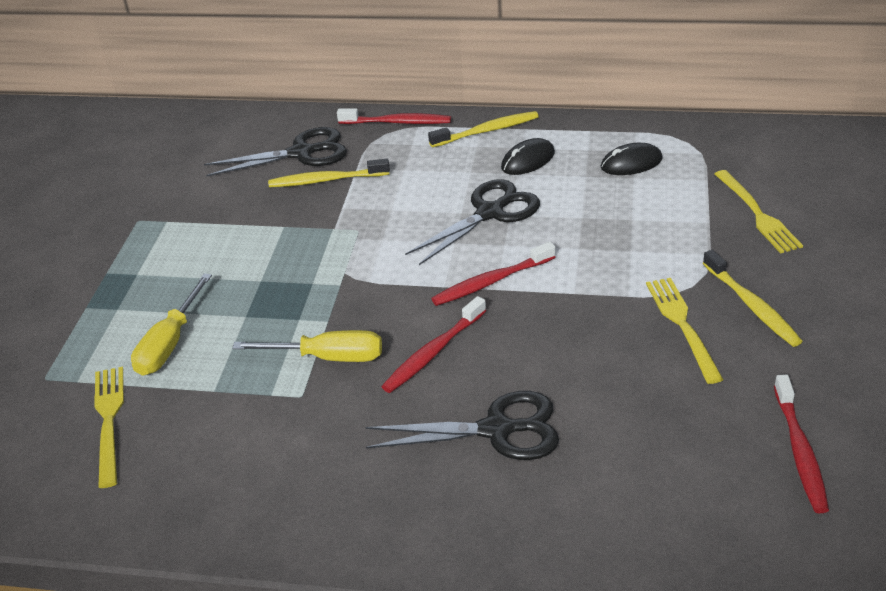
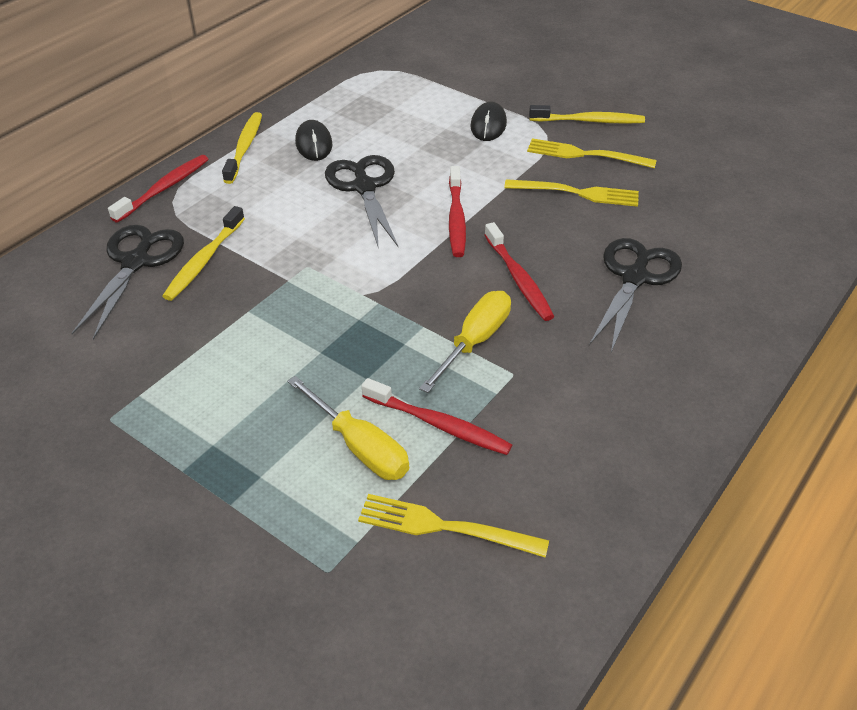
camera: 65 degrees left, 5 degrees up
(631, 163) = (376, 101): black mouse -> black mouse (488, 125)
(758, 214) = (495, 79): yellow fork -> yellow fork (577, 193)
(800, 451) = (739, 161): red toothbrush -> red toothbrush (438, 424)

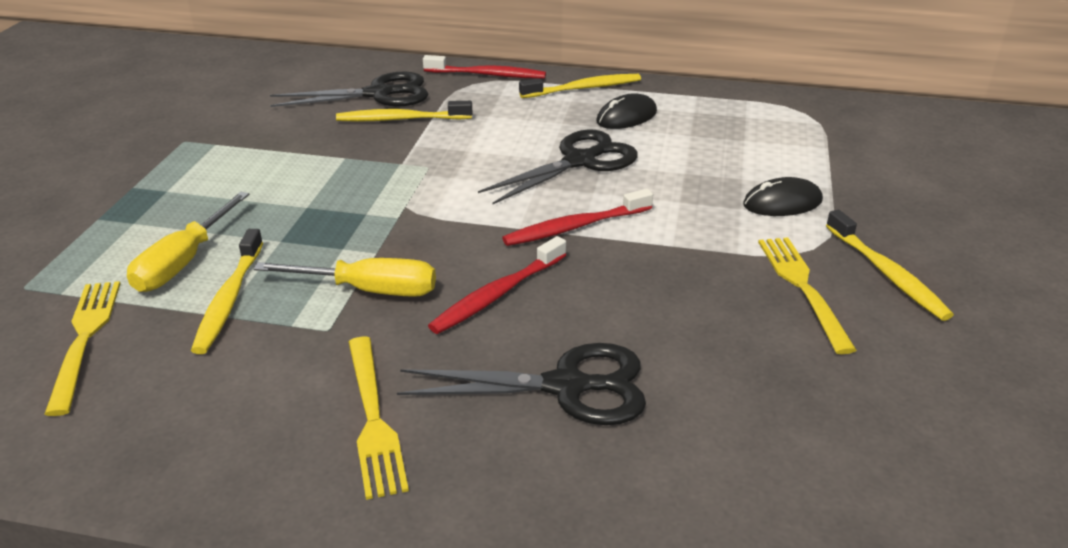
camera: 65 degrees right, 10 degrees down
(438, 424) = (229, 299): red toothbrush -> yellow toothbrush
(577, 193) = (709, 300): yellow fork -> yellow fork (374, 419)

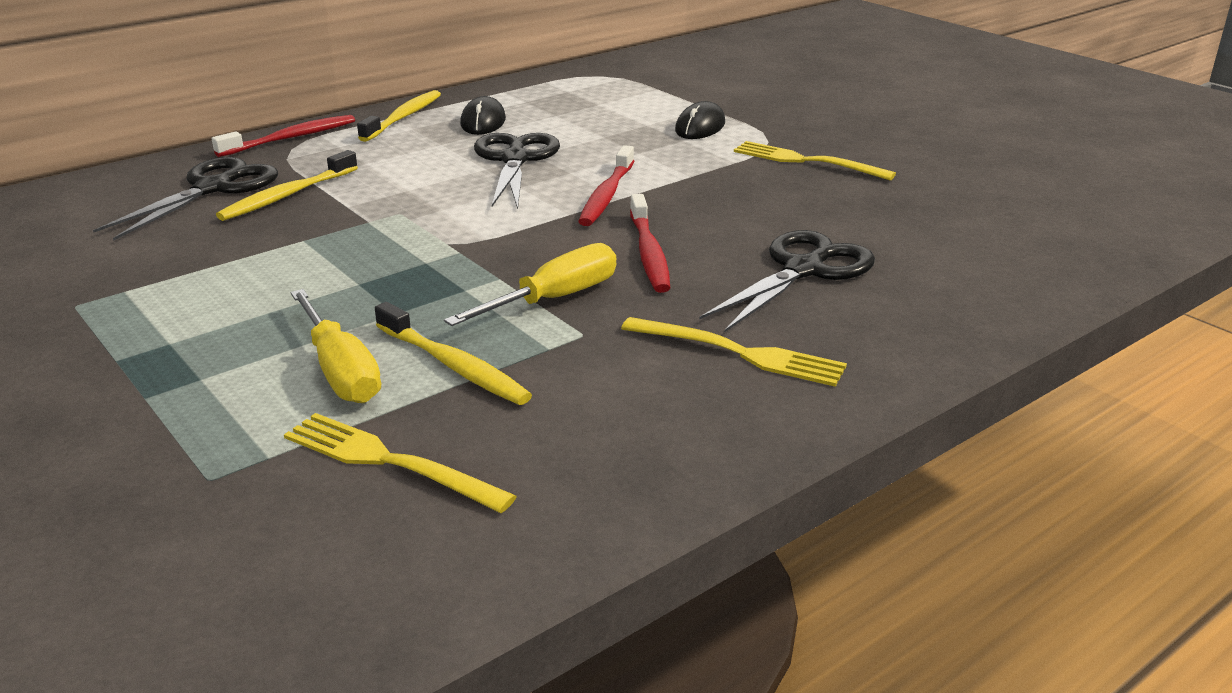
camera: 50 degrees left, 5 degrees down
(887, 273) = (829, 135): yellow toothbrush -> none

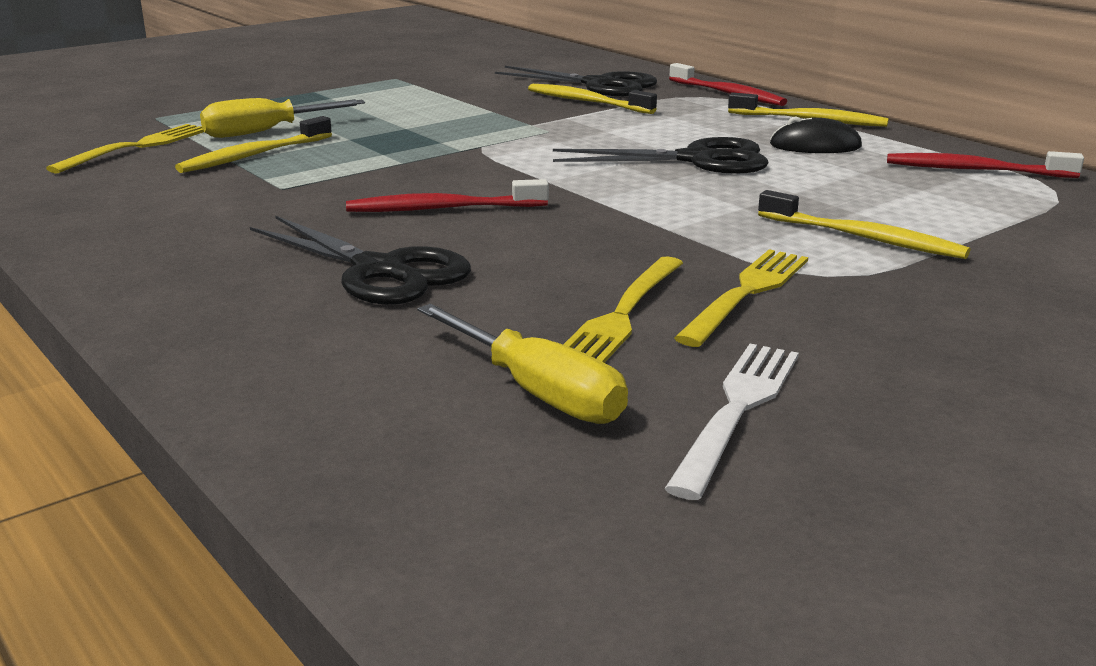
camera: 90 degrees right, 5 degrees down
(554, 299) = (353, 178): yellow screwdriver -> yellow screwdriver (538, 392)
(607, 195) = (599, 194): red toothbrush -> red toothbrush (975, 170)
(700, 127) = (863, 238): black mouse -> yellow toothbrush
(740, 353) = (211, 237): yellow fork -> yellow fork (622, 315)
(964, 172) = (737, 409): none -> white fork

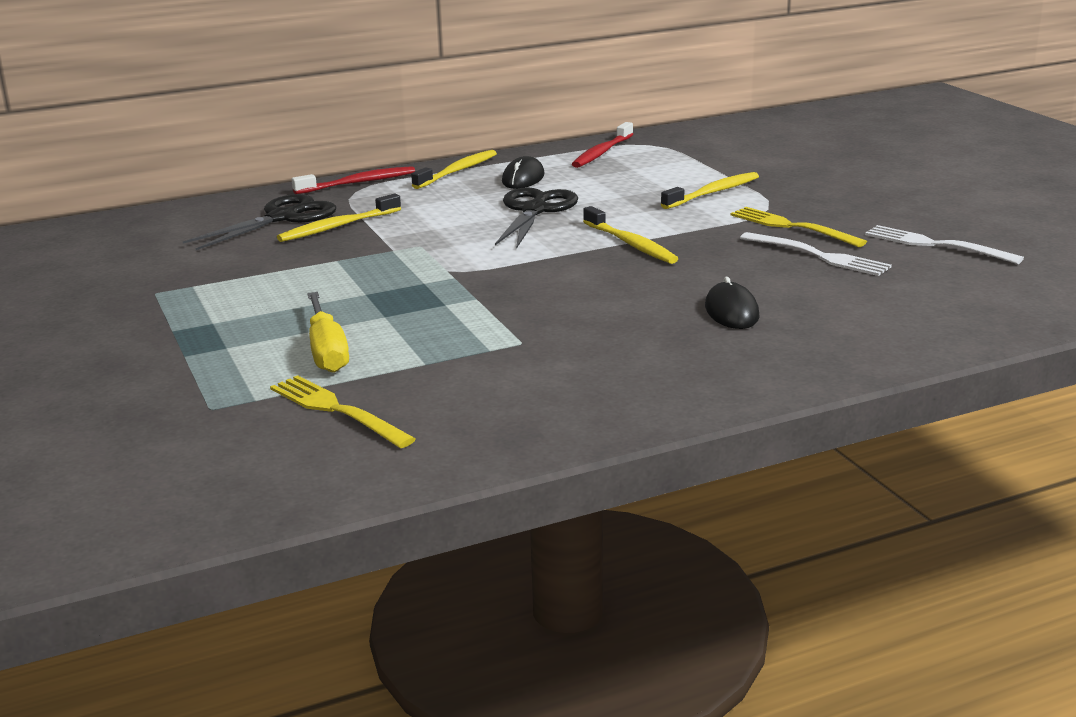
camera: 75 degrees left, 0 degrees up
(254, 155) = (411, 355): yellow toothbrush -> yellow toothbrush (630, 244)
(379, 271) = (731, 311): black scissors -> black mouse
(443, 209) = (608, 289): red toothbrush -> none
(538, 392) = (917, 281): yellow screwdriver -> none
(622, 315) = (819, 256): yellow fork -> white fork

